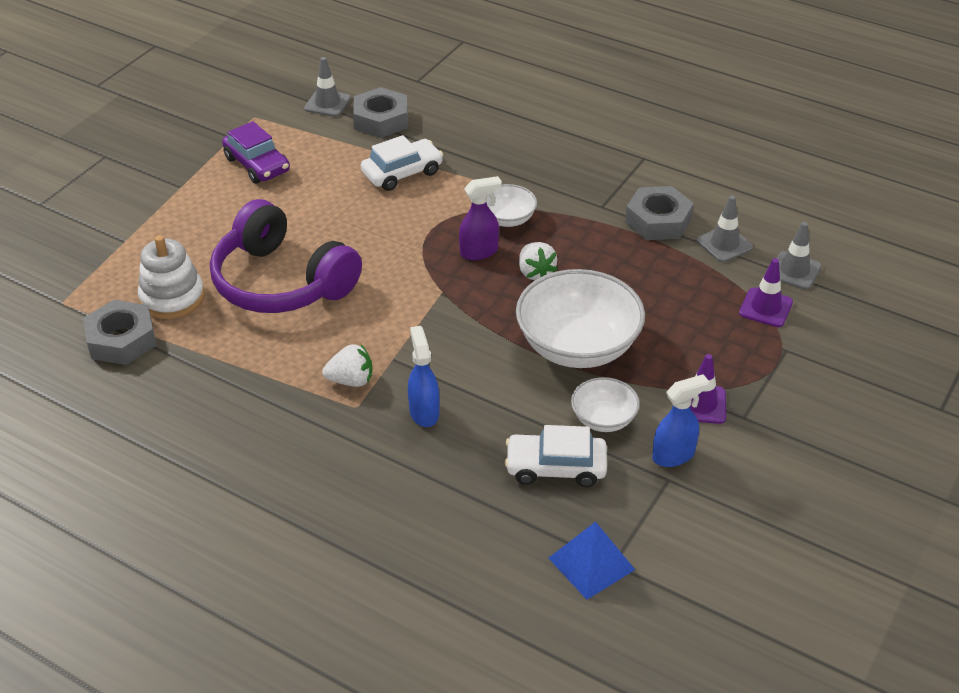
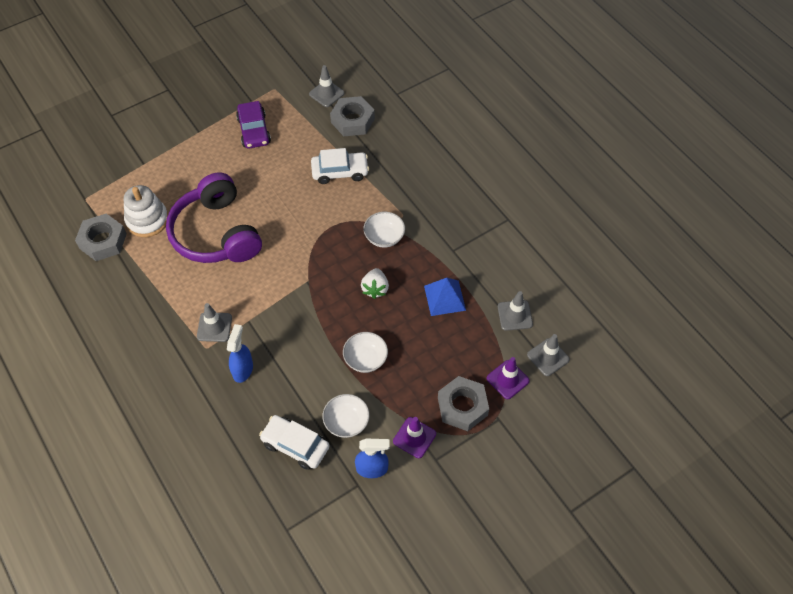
camera: 25 degrees right, 15 degrees up
(351, 380) = (214, 327): white strawberry -> grey traffic cone
(479, 252) = (350, 257): purple spray bottle -> none
(577, 346) = (365, 359): white bowl -> white bowl, size x0.51
(591, 563) = (273, 524): blue pyramid -> blue pyramid (444, 298)
(658, 221) = (482, 277): grey nut -> grey nut (462, 406)

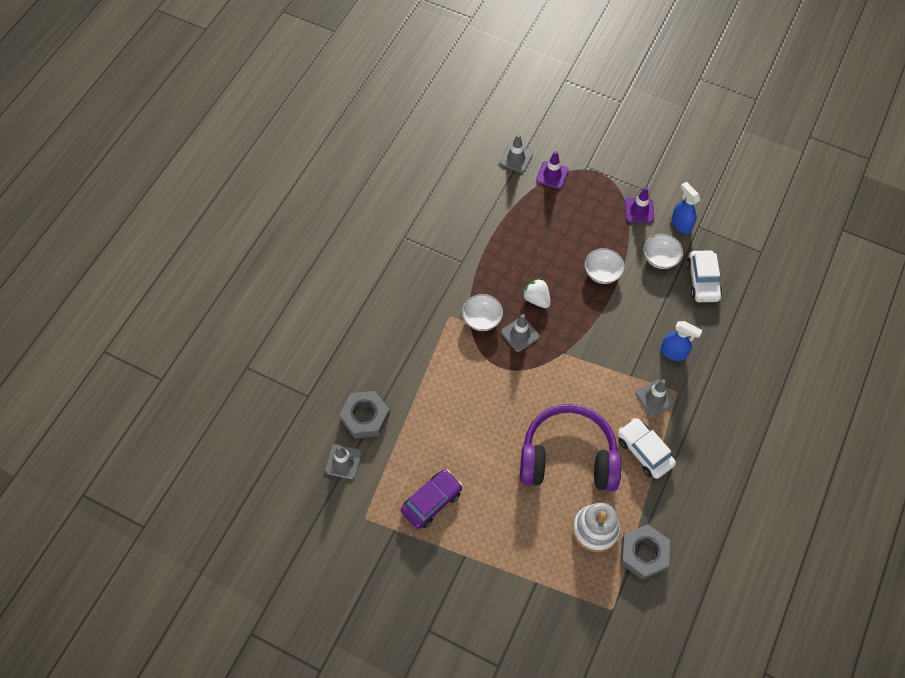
camera: 120 degrees left, 5 degrees up
(216, 233) = (568, 457): purple headphones -> purple headphones turned 120 degrees counterclockwise
(243, 369) = (673, 352): blue spray bottle -> blue spray bottle turned 135 degrees counterclockwise
(340, 172) = (434, 393): white car -> white car (644, 451)
(375, 289) = (536, 299): white strawberry -> white strawberry turned 105 degrees counterclockwise
(444, 298) = (511, 246): blue pyramid -> none
(462, 406) = (594, 193): grey nut -> none
(515, 315) = (494, 193): grey traffic cone -> grey traffic cone (520, 334)

